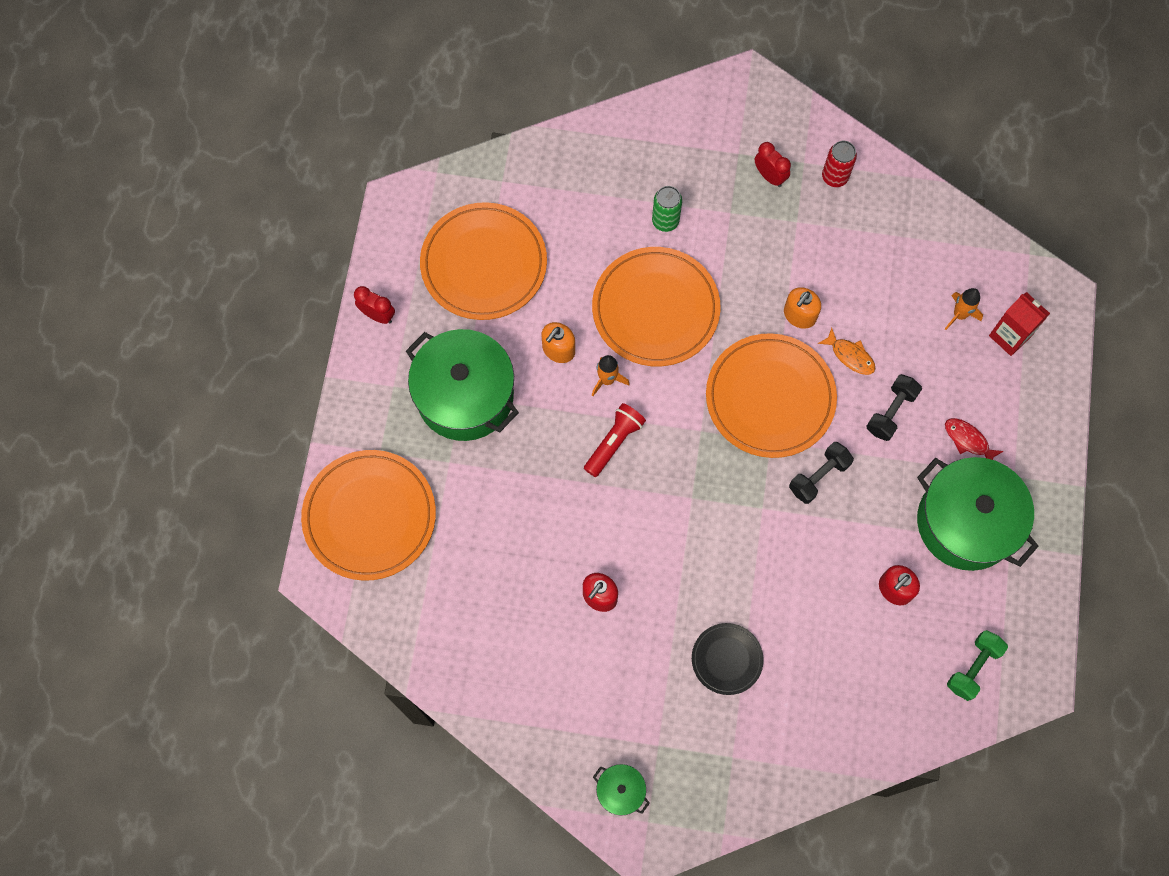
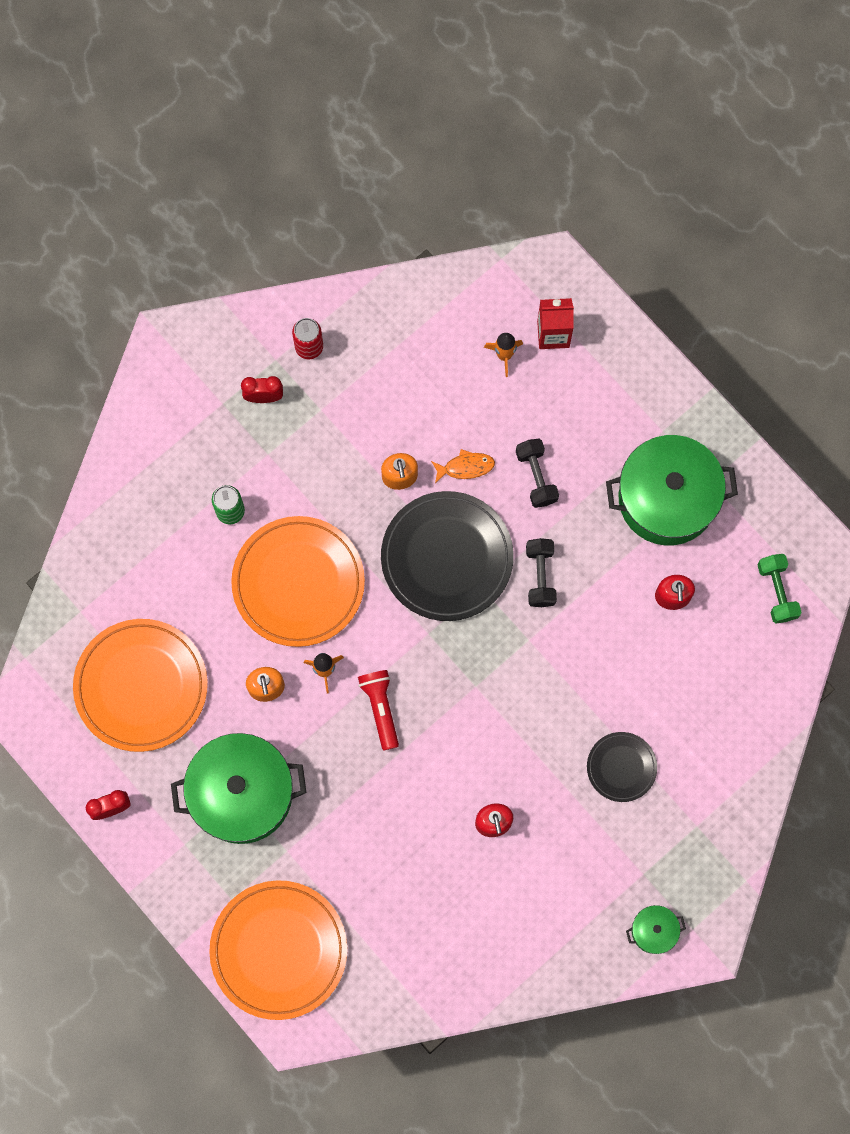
camera: 50 degrees left, 5 degrees up
(770, 398) = (447, 557): orange plate -> black plate
(968, 440) = (607, 439): red fish -> none

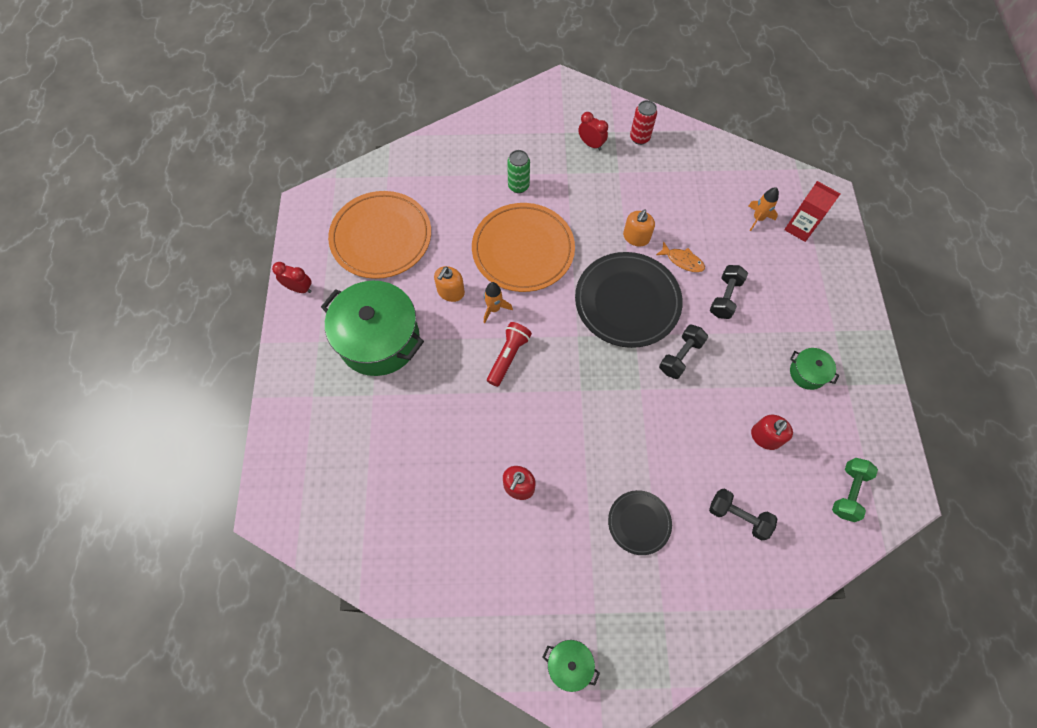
camera: 40 degrees right, 10 degrees down
(279, 950) = (309, 452): orange plate -> none
(667, 498) = (807, 373): green pot -> green pot, size x0.44
(700, 692) = (738, 516): none -> black dumbbell

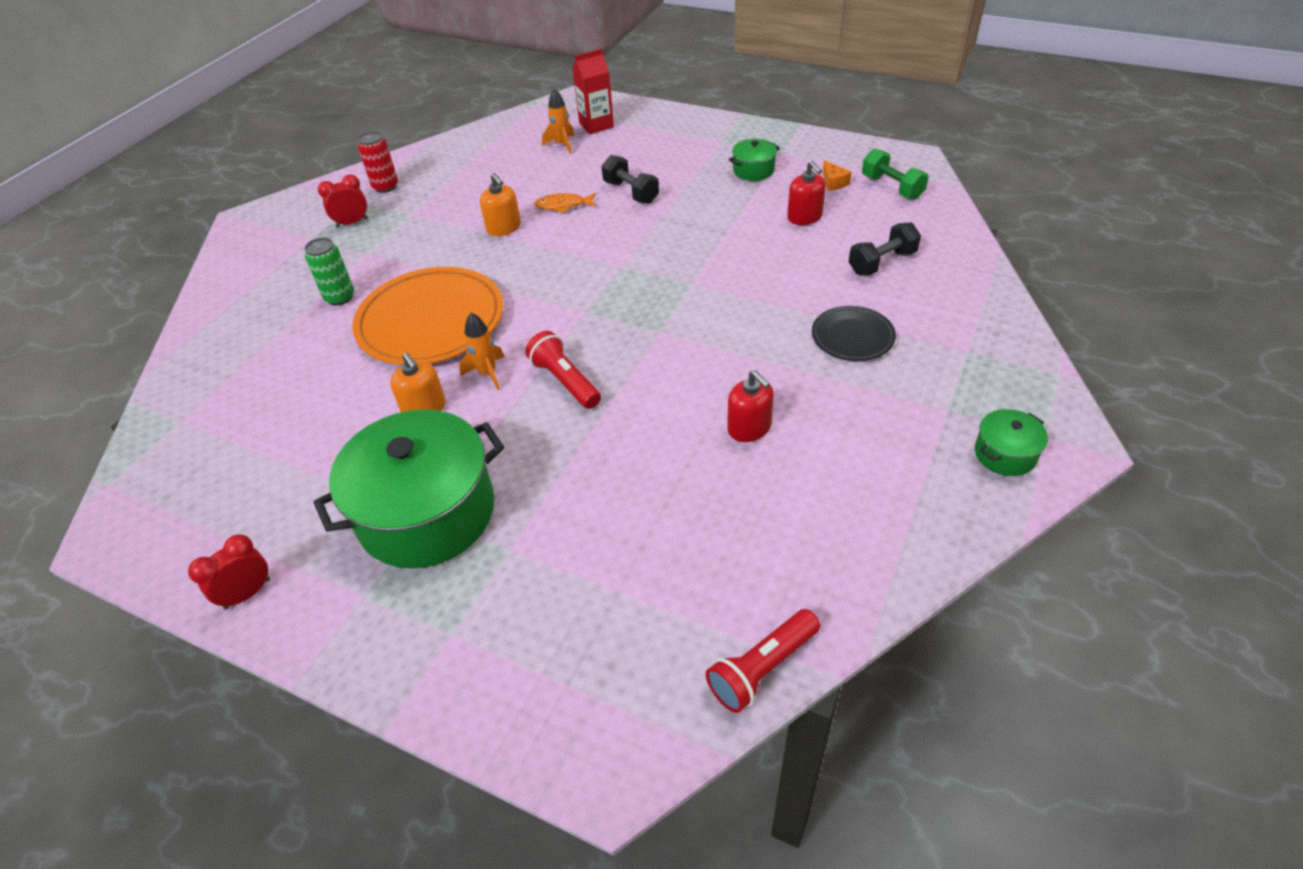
camera: 60 degrees left, 20 degrees down
(349, 563) = (762, 668): none -> red flashlight
(381, 237) = (267, 459): orange plate -> none
(627, 302) = (577, 259): black plate -> none
(680, 356) = (674, 243): black dumbbell -> none
(682, 260) = (563, 205): orange fish -> orange fish turned 150 degrees counterclockwise
(827, 442) = (833, 182): none -> orange cheese

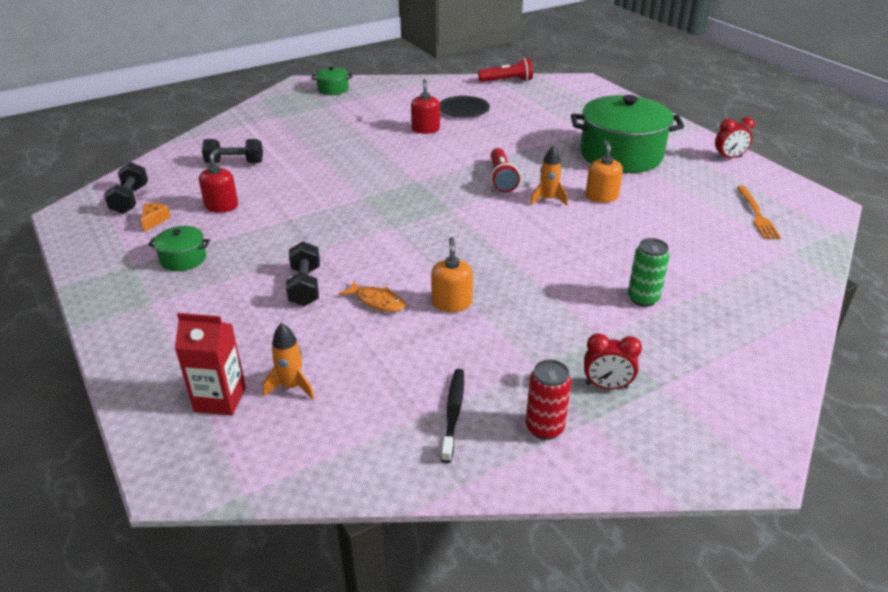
camera: 150 degrees left, 10 degrees down
(214, 468) = (757, 214): none -> orange fork
(431, 321) = (569, 246): orange plate -> none
(448, 171) = (453, 413): none -> black toothbrush
(852, 337) = (318, 140): black plate -> black plate (463, 109)
(892, 187) = (130, 200): green dumbbell -> black dumbbell

